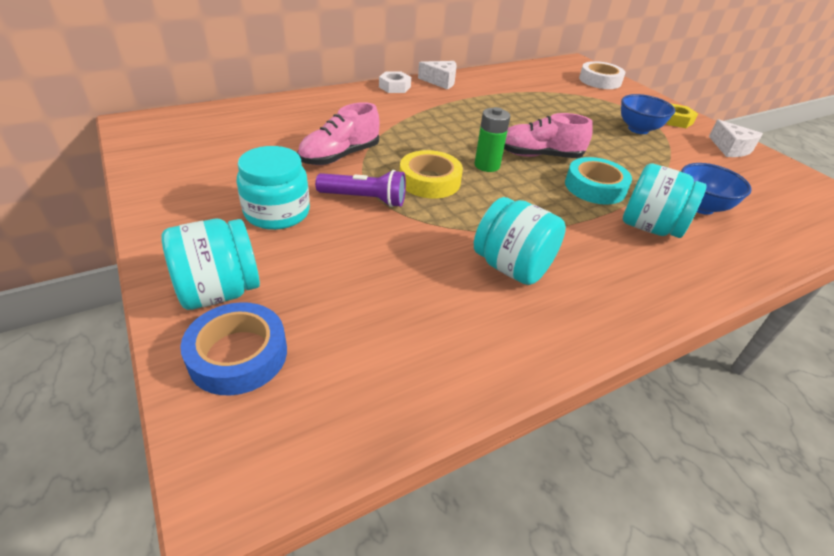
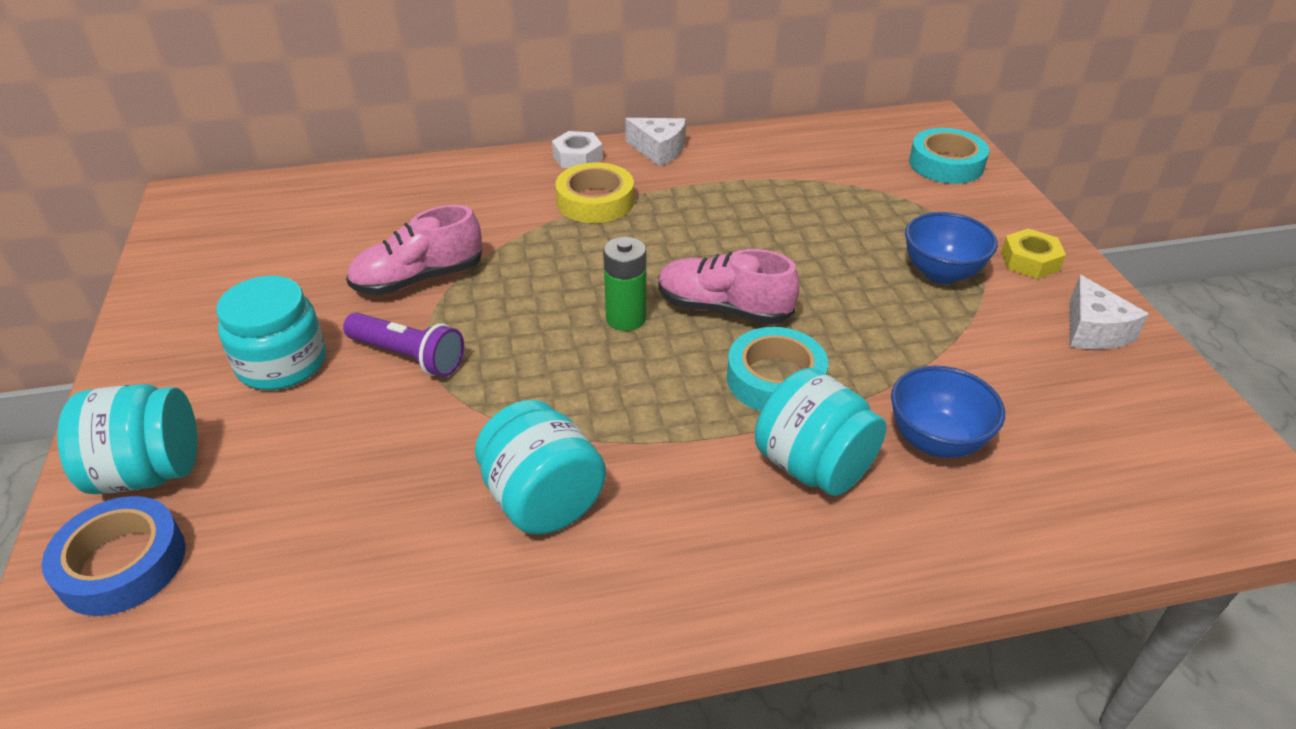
camera: 20 degrees right, 0 degrees up
(429, 181) = (520, 336): yellow tape -> yellow tape (595, 201)
(600, 80) = (946, 164): white tape -> turquoise tape

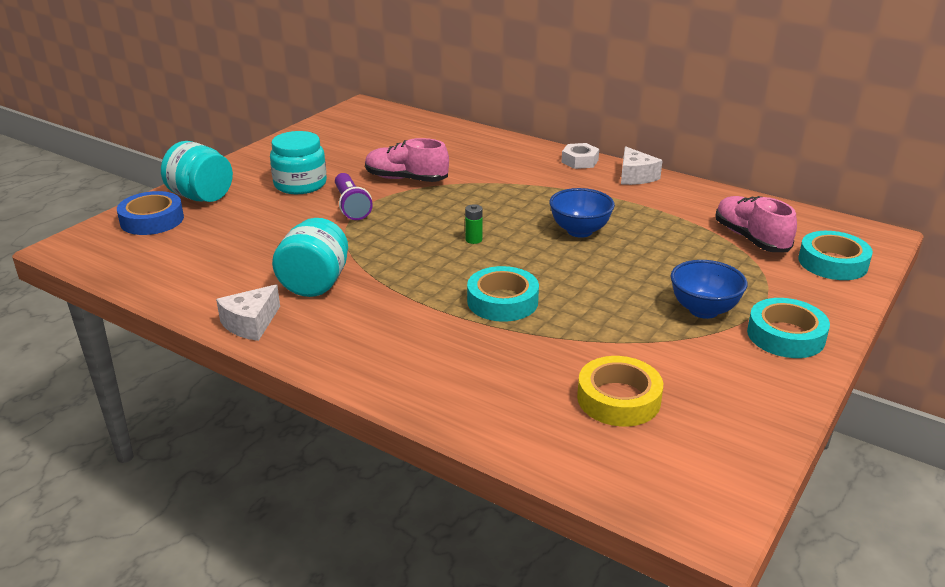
camera: 45 degrees right, 10 degrees down
(595, 201) = (551, 185): yellow tape -> yellow tape (618, 399)
(626, 318) = (473, 240): green battery -> green battery, size x0.60
(723, 309) = (532, 260): pink shoe -> pink shoe (750, 238)
(813, 466) = (453, 342): turquoise jar -> none
(936, 441) = (539, 372): blue bowl -> blue bowl (579, 231)
(1030, 261) = (785, 335): yellow nut -> turquoise tape
(1093, 330) = (755, 388): white cheese -> white cheese (251, 323)

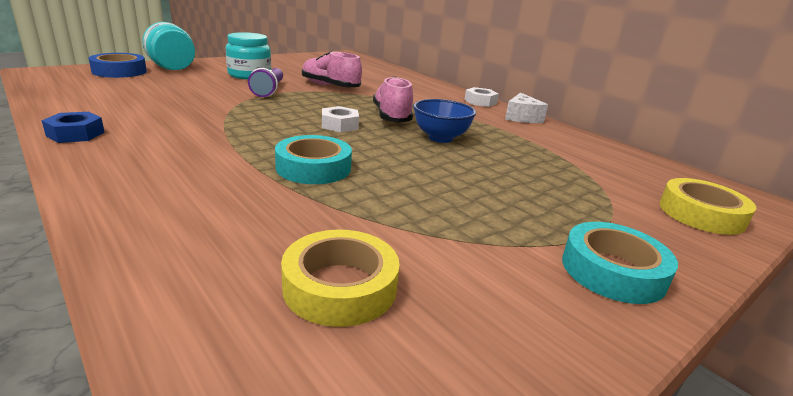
camera: 15 degrees right, 5 degrees down
(251, 323) = (75, 134): white cheese -> blue nut
(315, 284) = (170, 123): turquoise jar -> none
(473, 240) = (339, 125): green battery -> white nut
(703, 310) = (521, 221): blue bowl -> none
(750, 238) = (611, 176): pink shoe -> pink shoe (391, 117)
(832, 263) = (701, 214): turquoise tape -> yellow tape

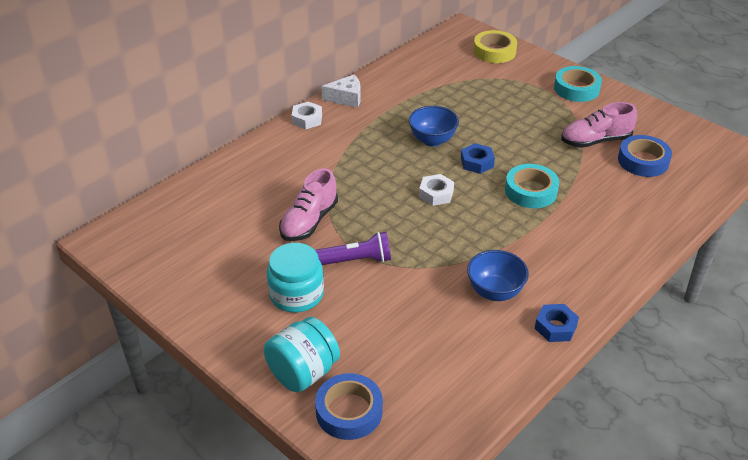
camera: 95 degrees left, 15 degrees up
(165, 121) = (495, 292): none -> blue bowl
(340, 286) = (643, 161): yellow tape -> blue tape
(389, 151) = (477, 162): none -> blue nut
(391, 117) = (393, 168): pink shoe -> pink shoe (595, 141)

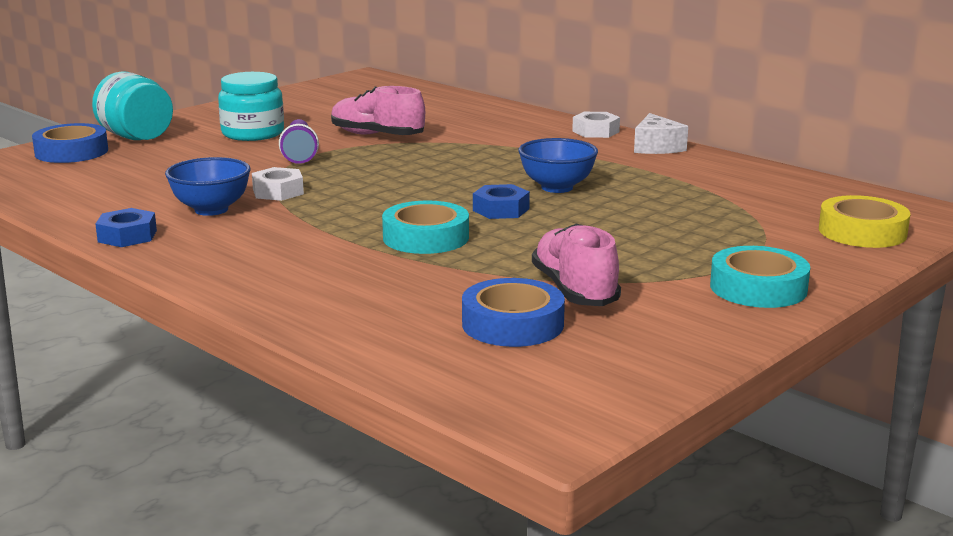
camera: 90 degrees right, 20 degrees down
(436, 194) = (424, 187): white nut -> white nut (278, 192)

